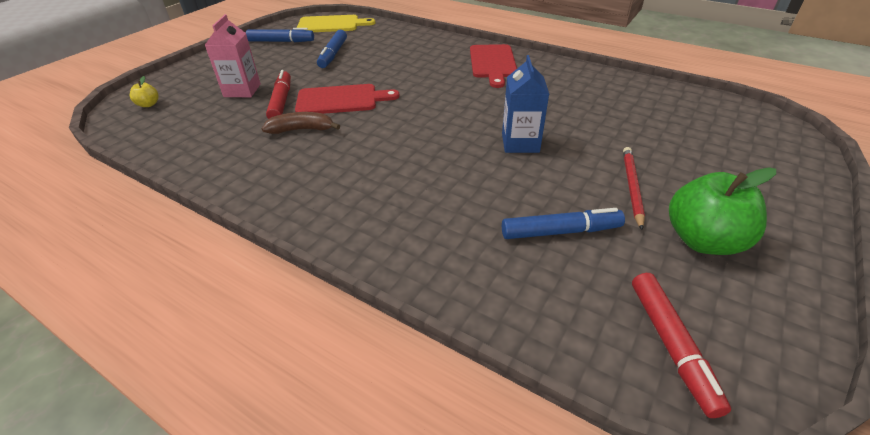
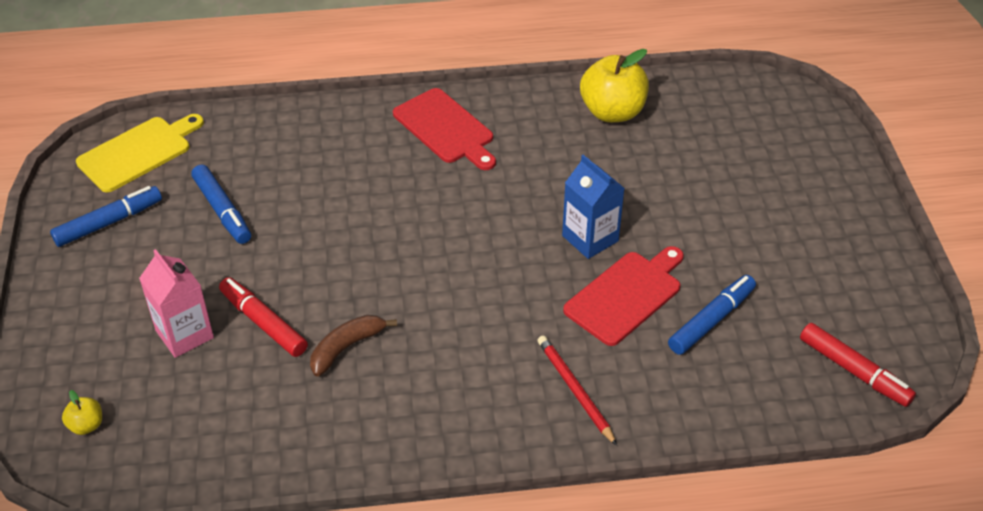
camera: 40 degrees left, 5 degrees up
(341, 100) = (335, 281): red cutting board -> red cutting board (626, 295)
(614, 90) = (612, 112): none -> yellow apple
(631, 187) = (726, 239): red pencil -> red pencil (575, 390)
(703, 240) = (813, 266): green apple -> none

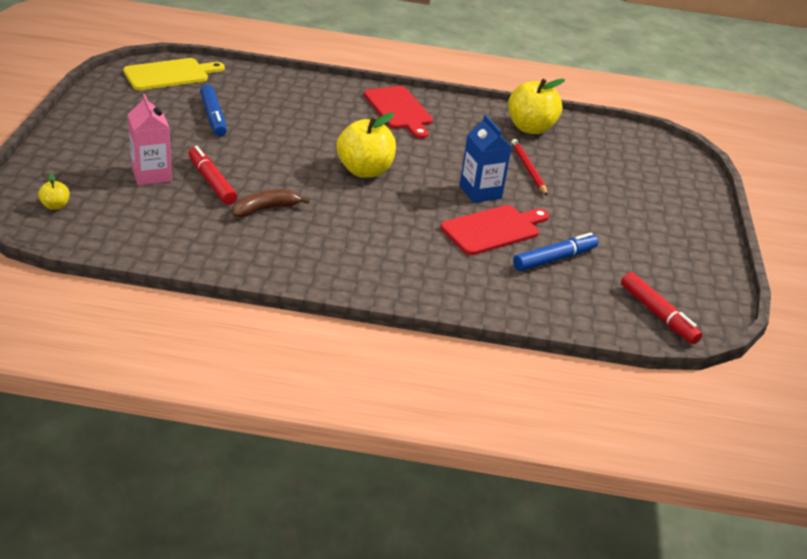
camera: 10 degrees right, 10 degrees down
(109, 222) = (129, 105): blue marker -> none
(441, 246) = (364, 171): none -> yellow apple
(575, 390) = (428, 273): red pencil -> red pencil (528, 169)

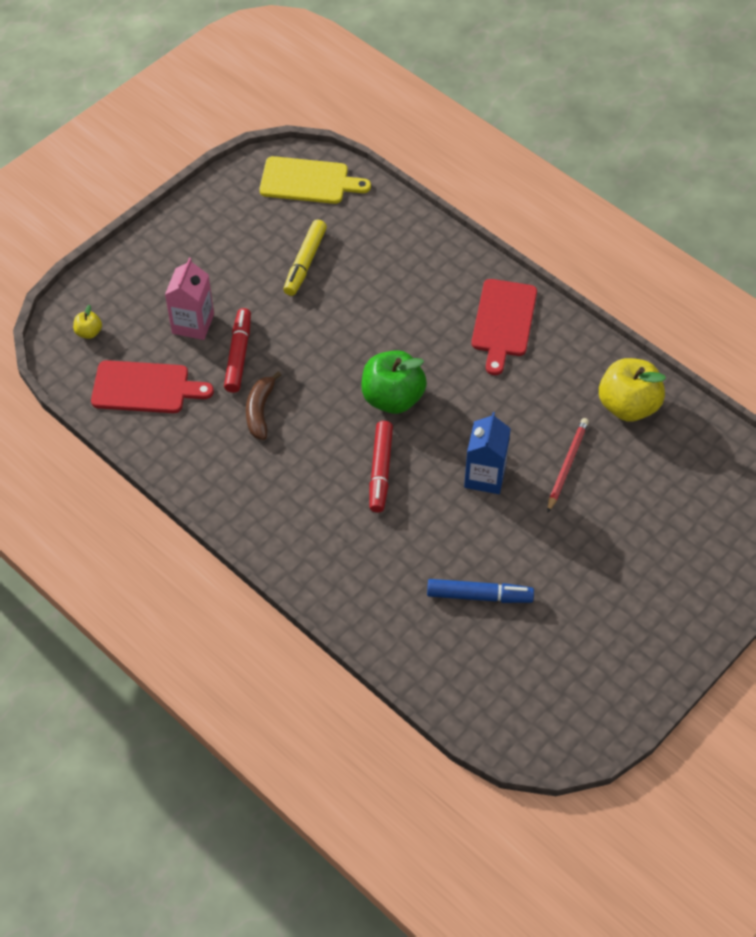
camera: 40 degrees right, 20 degrees up
(213, 117) = (305, 262): blue marker -> yellow marker
(265, 209) = (260, 411): brown banana -> brown banana turned 90 degrees counterclockwise
(364, 171) = (392, 398): yellow apple -> green apple
(493, 229) = (453, 531): red cutting board -> red cutting board (145, 387)
(658, 314) = (516, 710): red marker -> red marker (380, 471)

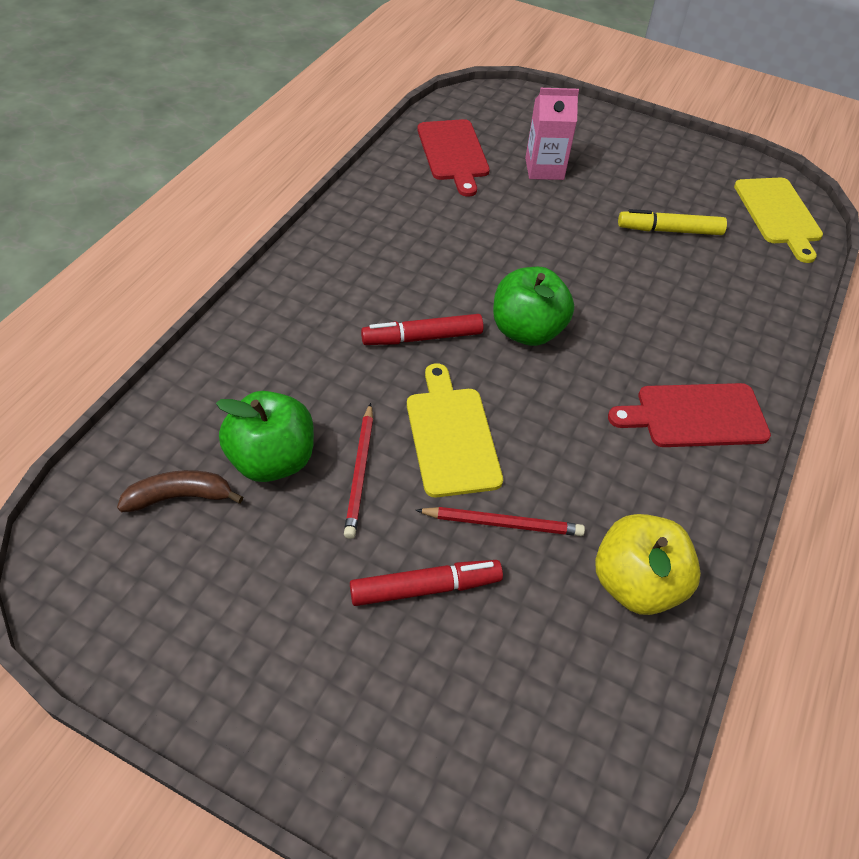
camera: 70 degrees right, 5 degrees down
(89, 332) = (499, 110): yellow apple -> none
(238, 355) = (523, 205): red marker -> red marker (425, 588)
(260, 411) = (461, 231): brown banana -> brown banana (179, 497)
(479, 595) = (272, 460): blue marker -> green apple
(485, 476) = (451, 436): blue carton -> yellow cutting board
(504, 541) = (360, 472): none -> red pencil

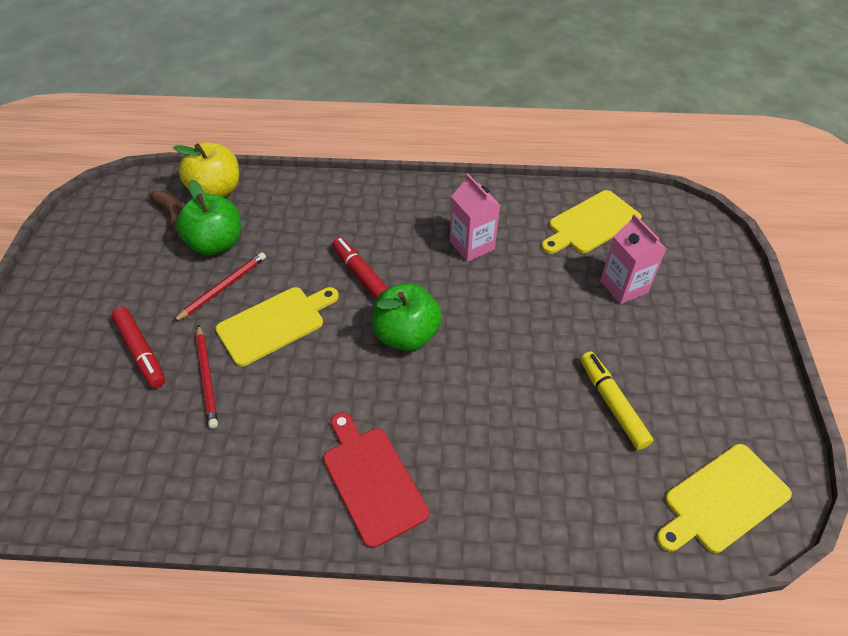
camera: 70 degrees right, 0 degrees up
(360, 472) = (223, 287): red pencil -> red pencil turned 150 degrees clockwise
(430, 240) = (472, 245): none -> pink carton
(453, 153) = (591, 224): red cutting board -> yellow cutting board
(636, 584) = (179, 476): yellow apple -> yellow apple (216, 190)

